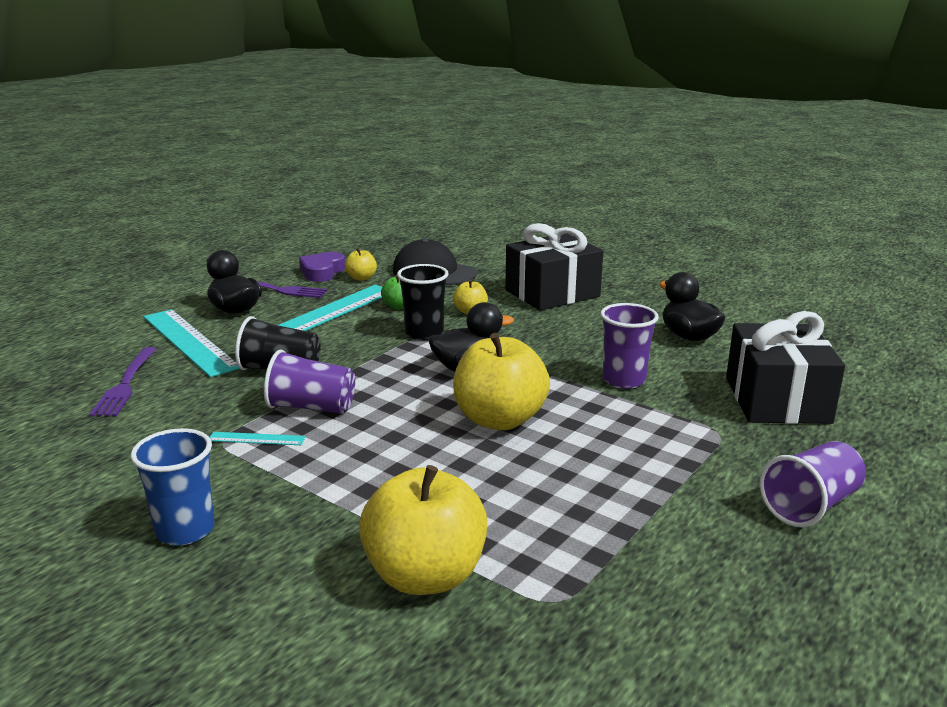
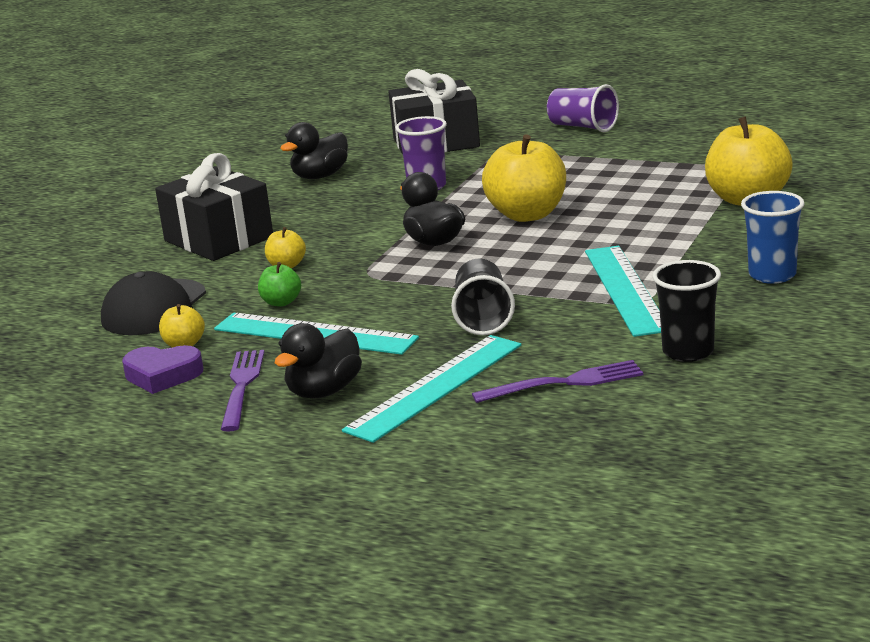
camera: 100 degrees left, 0 degrees up
(256, 439) = (626, 289): turquoise ruler -> turquoise ruler, size x2.30
(311, 407) = (553, 283): purple cup -> none
(424, 333) = (357, 275): black cup -> black cup (688, 352)

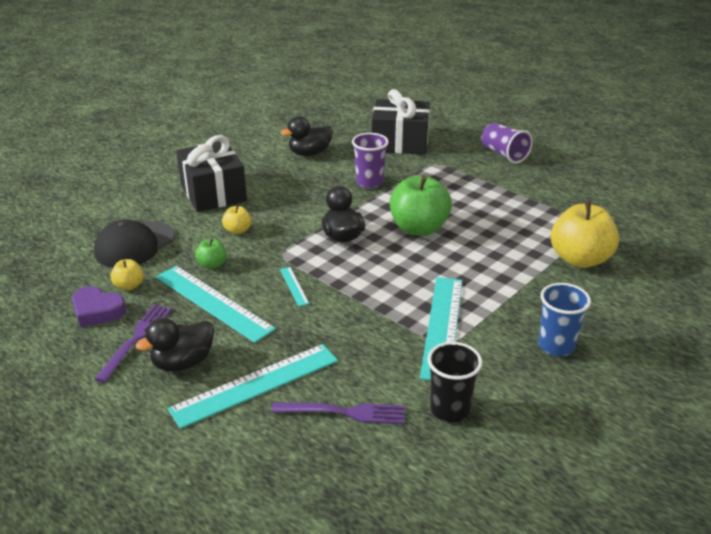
camera: 15 degrees right, 10 degrees up
(409, 297) = (294, 286): none -> turquoise ruler
(483, 318) = (329, 323): black cup -> none
(527, 215) = (418, 228): yellow apple -> green apple

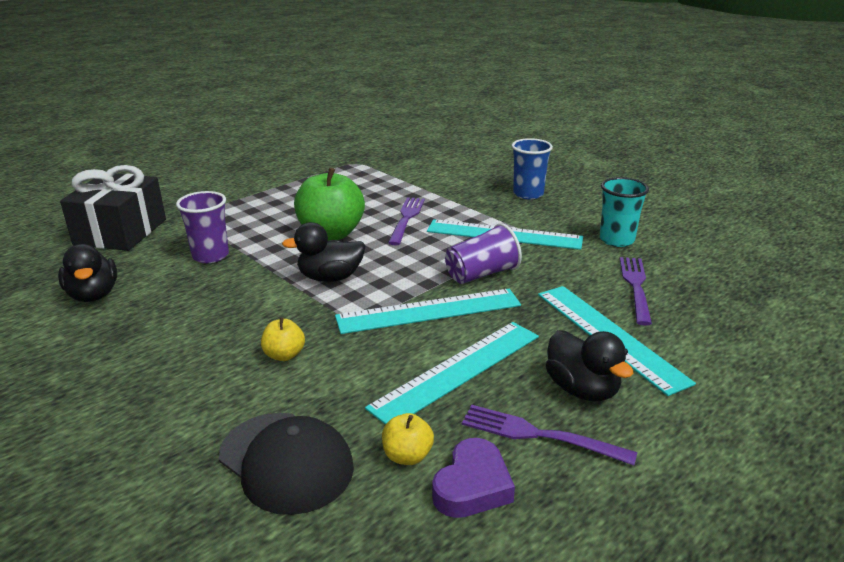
camera: 85 degrees left, 5 degrees down
(212, 264) = (367, 375): green apple -> none
(213, 193) = (156, 382): black gift -> none
(294, 286) = (429, 311): turquoise ruler -> turquoise ruler, size x2.30
(450, 409) = (616, 240): black cup -> turquoise cup
(461, 265) = (406, 219): none -> purple fork
(504, 154) = (199, 181): purple cup -> purple cup (481, 274)
(580, 259) = (408, 172): yellow apple -> none

